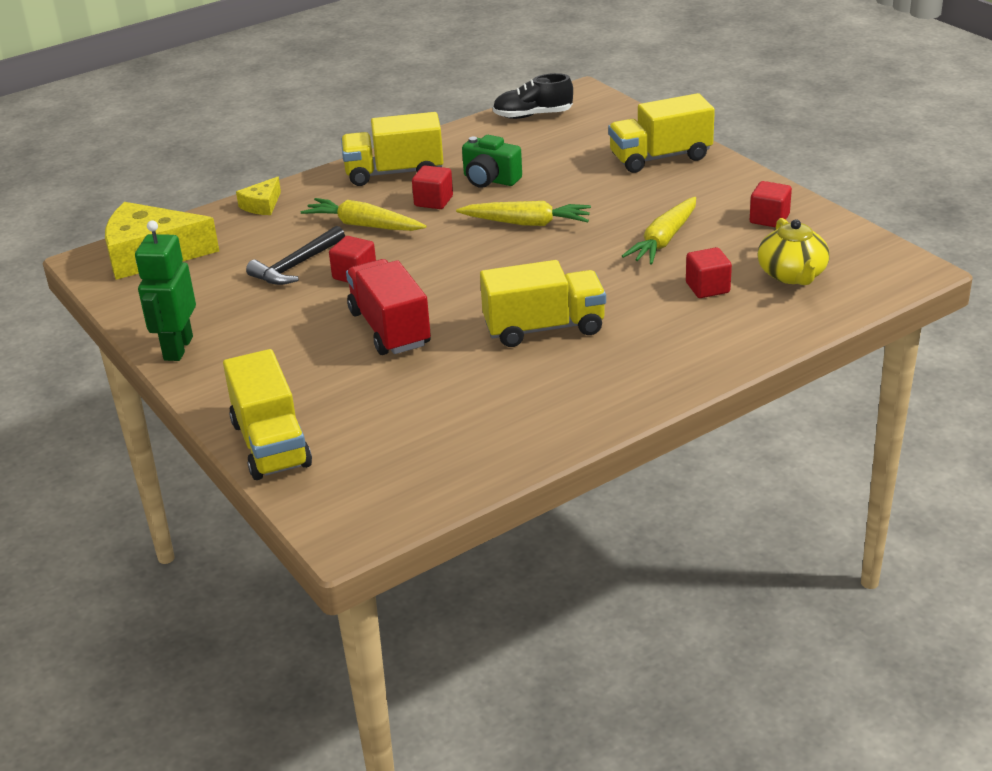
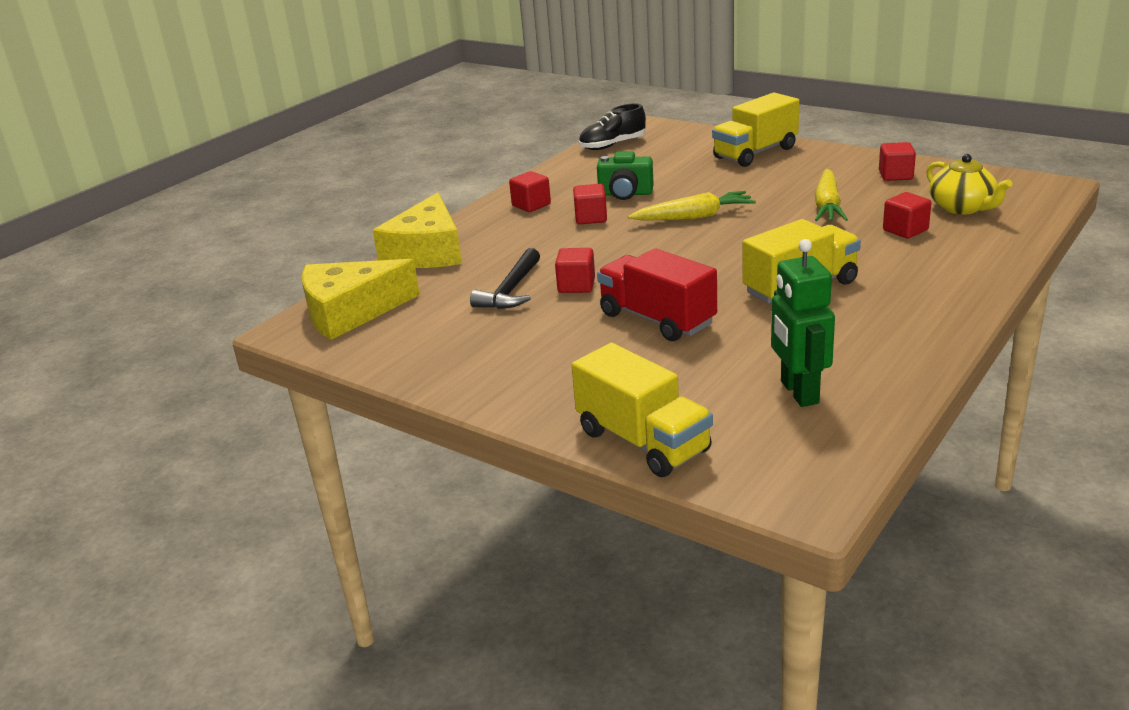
camera: 20 degrees left, 5 degrees down
(177, 348) = (456, 382): green robot -> green robot (798, 392)
(262, 205) = (427, 252): yellow cheese -> yellow cheese, size x2.08
(364, 225) = (544, 247): yellow carrot -> none
(394, 173) = (531, 205): yellow truck -> red cube

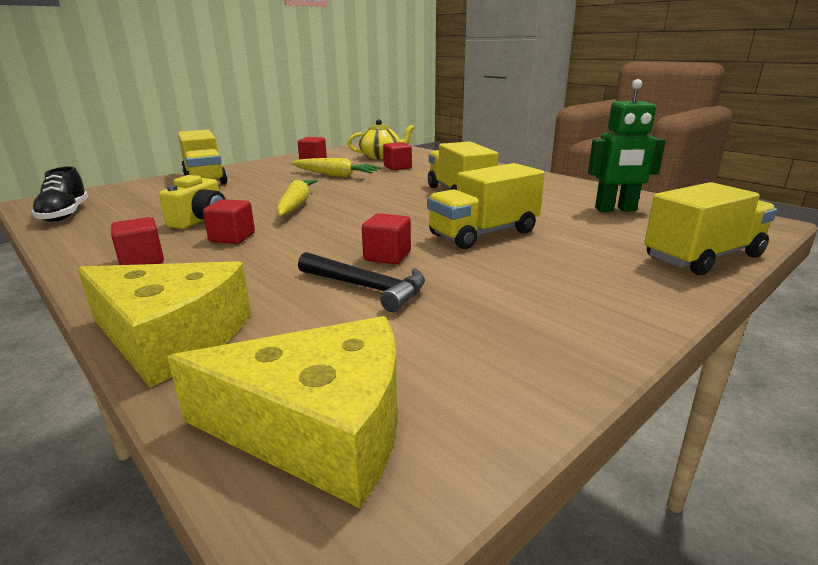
camera: 80 degrees left, 5 degrees down
(350, 312) = (319, 428): yellow cheese -> yellow cheese turned 75 degrees counterclockwise
(625, 194) = (200, 220): green camera -> yellow camera
(657, 319) = (483, 233): red truck -> yellow truck

